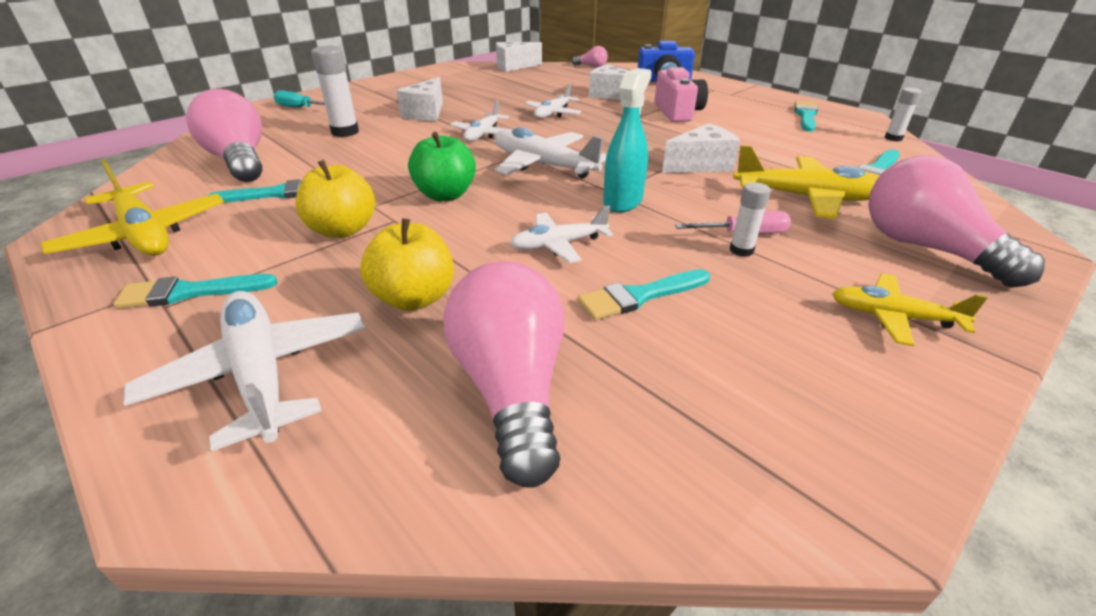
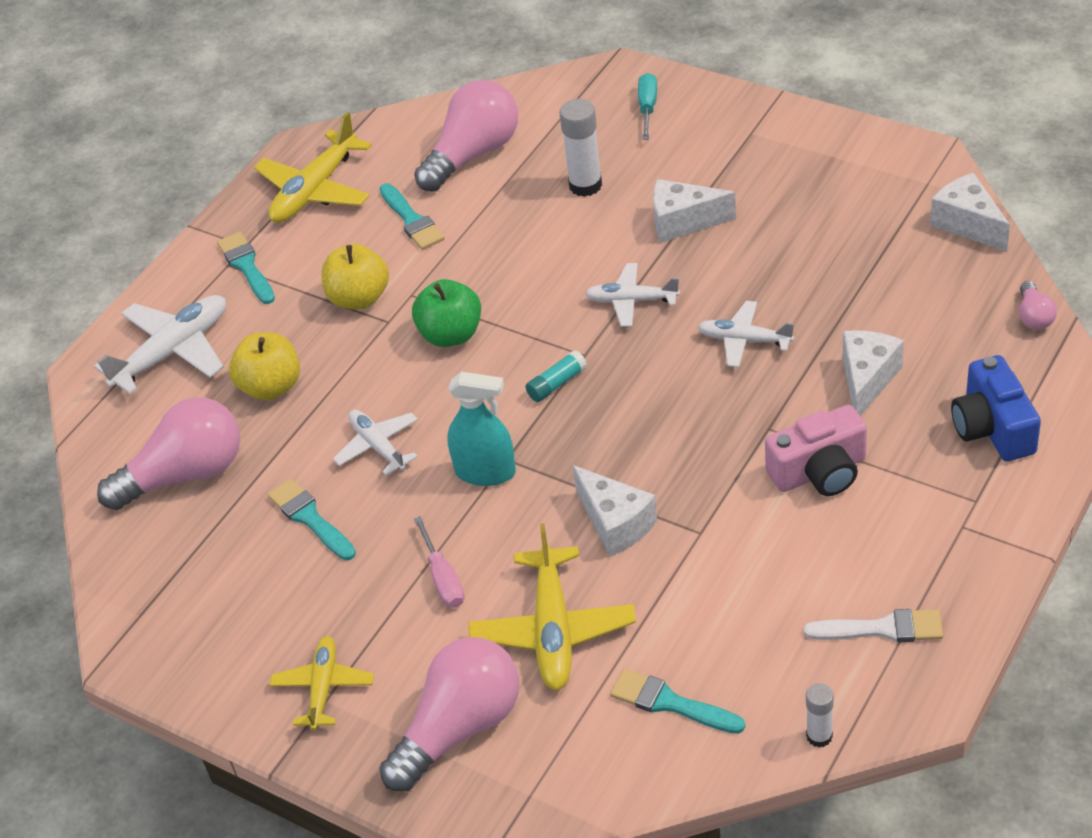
camera: 80 degrees right, 10 degrees up
(543, 165) = (557, 383): white plane -> turquoise glue stick
(741, 250) = (408, 578): white glue stick -> none
(805, 116) = (882, 629): turquoise brush -> white brush

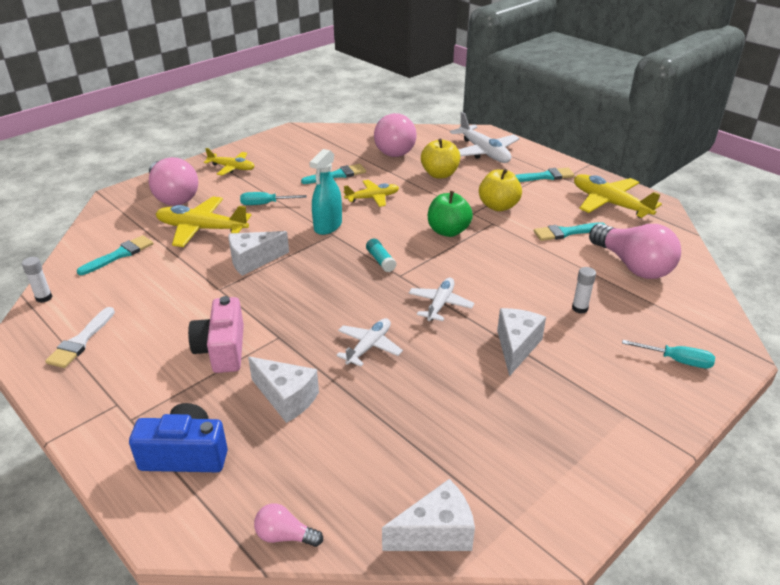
camera: 100 degrees right, 10 degrees down
(378, 446) = (373, 198): white plane -> yellow plane
(443, 578) = (265, 204): pink screwdriver -> turquoise screwdriver
(585, 185) = (579, 308): white glue stick -> white glue stick, size x0.59

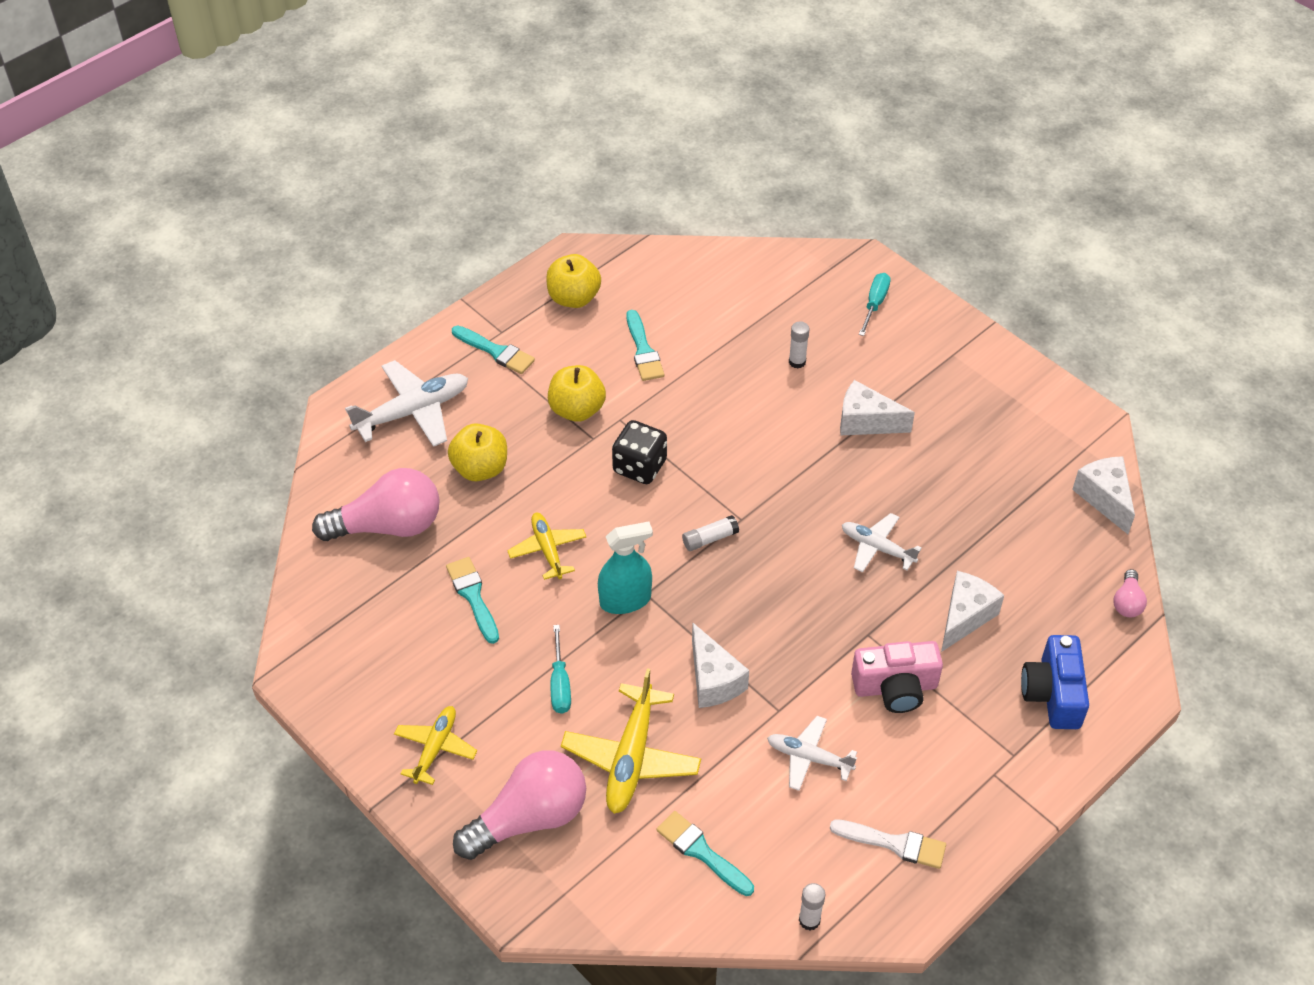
camera: 90 degrees left, 15 degrees up
(328, 226) = (625, 600): turquoise spray bottle -> turquoise spray bottle turned 45 degrees counterclockwise
(380, 261) = (710, 538): turquoise glue stick -> white glue stick
(440, 304) = (797, 482): white plane -> white plane (808, 757)
(448, 231) = (639, 466): green apple -> black dice
(544, 176) = (496, 351): turquoise brush -> turquoise brush turned 135 degrees clockwise
(609, 203) = (574, 298): yellow plane -> yellow apple
(632, 265) = (714, 304): pink light bulb -> none

